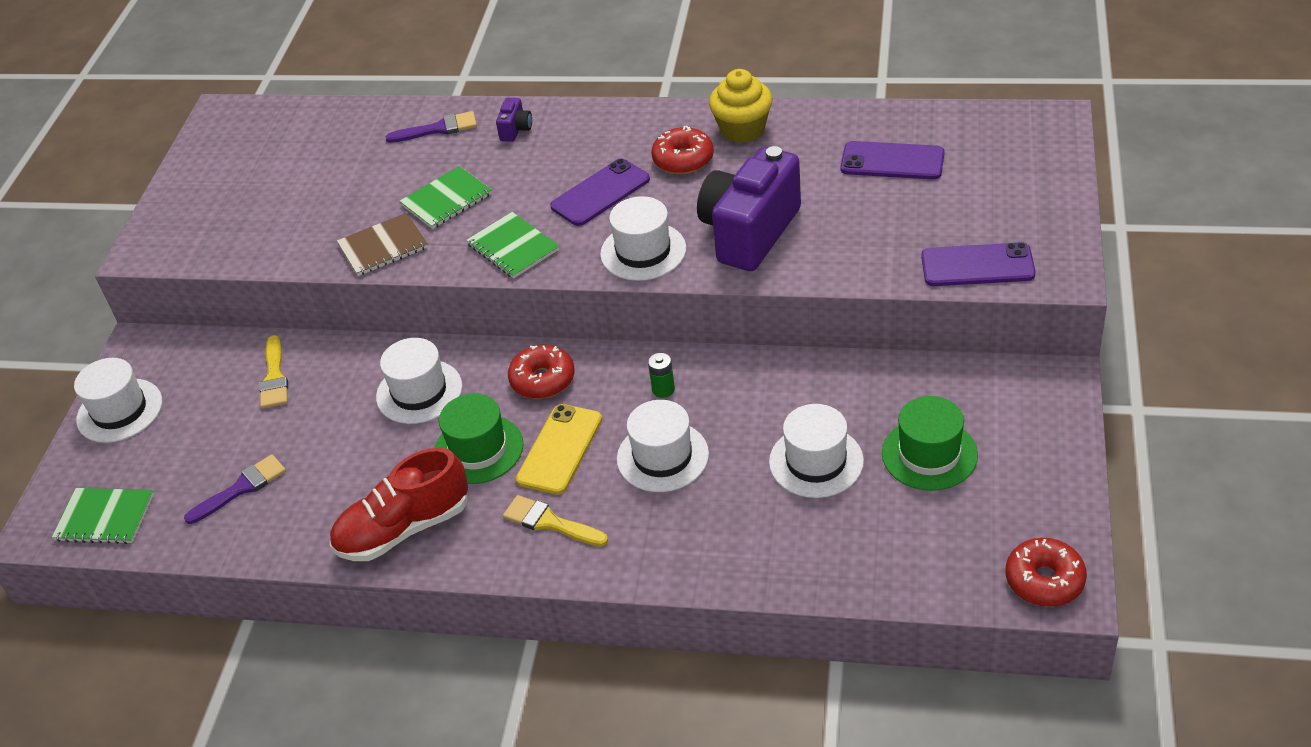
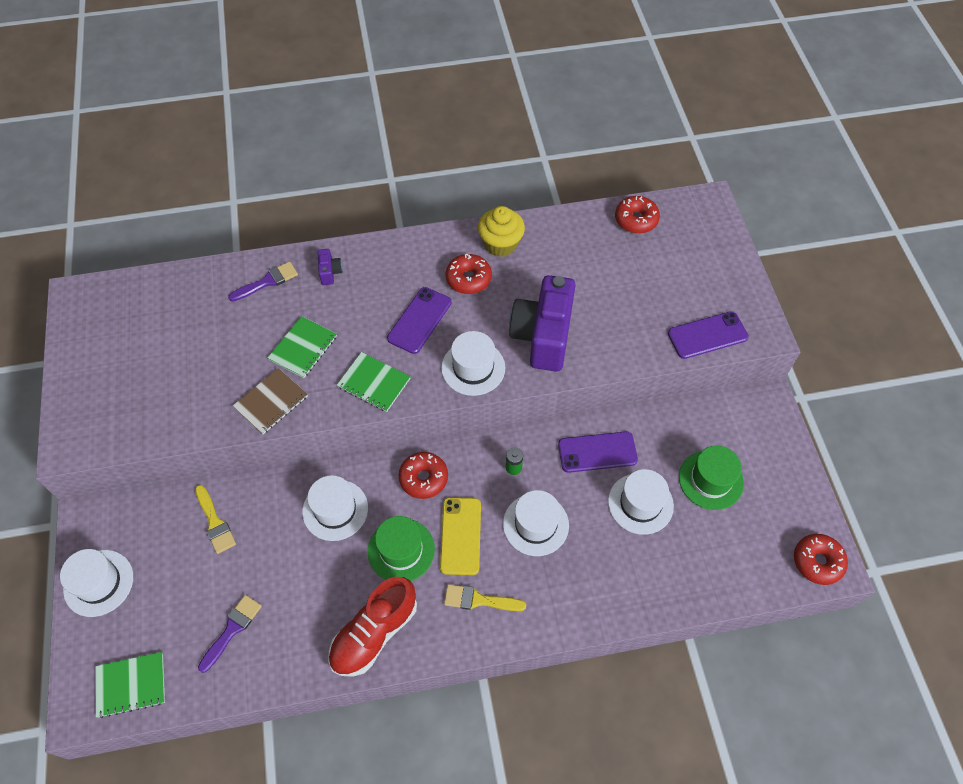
camera: 25 degrees left, 15 degrees up
(892, 161) = (616, 255): purple phone -> purple phone (597, 452)
(938, 127) = (636, 220): none -> red donut

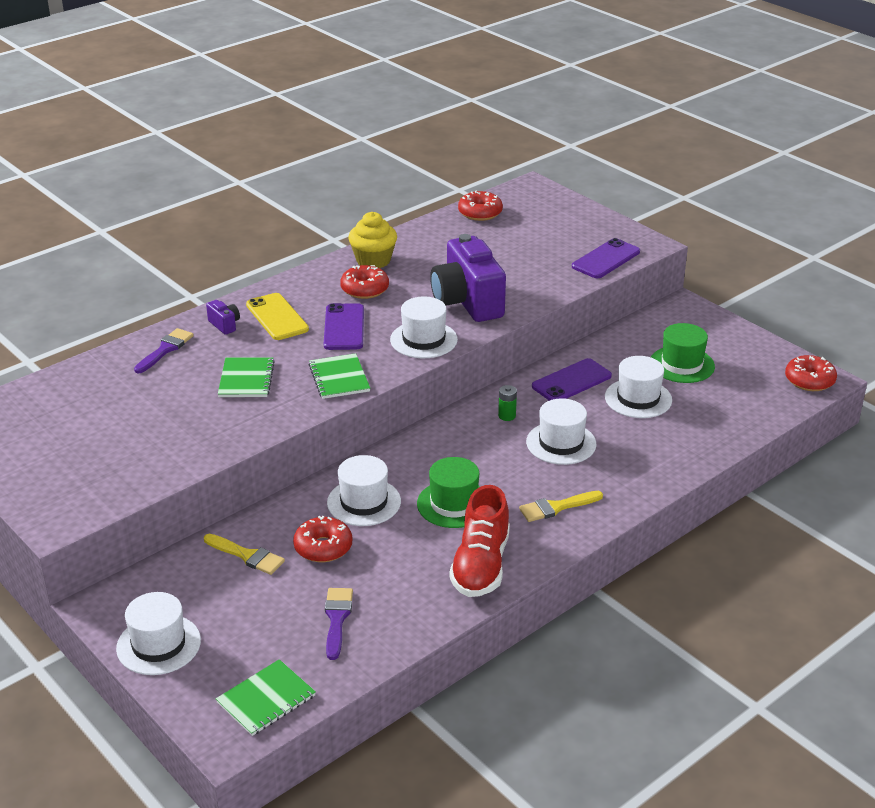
camera: 30 degrees left, 25 degrees down
(271, 402) = (248, 422): brown notebook -> none
(374, 383) = (339, 378): green notebook -> green notebook turned 75 degrees clockwise
(423, 478) = (430, 452): red donut -> red donut (323, 547)
(460, 536) = (500, 474): yellow phone -> yellow phone (277, 317)

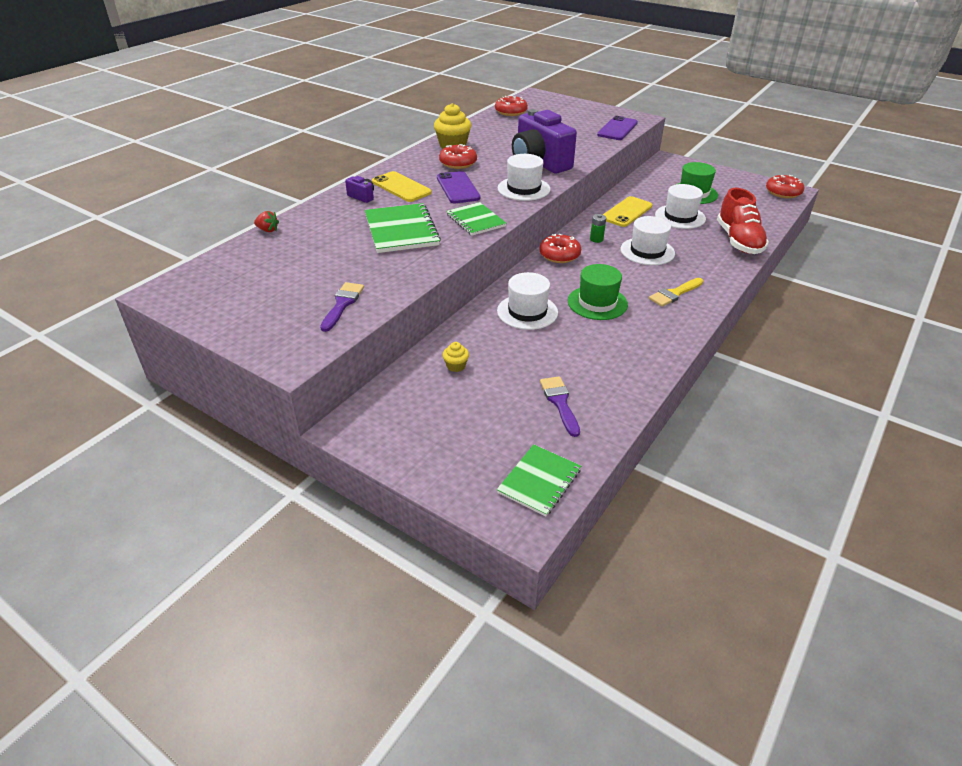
camera: 15 degrees left, 5 degrees up
(99, 357) = (268, 230): none -> red strawberry
(158, 644) = (417, 452): white hat -> none
(165, 349) = (322, 218): purple brush -> purple brush (342, 304)
(246, 379) = (401, 230): green notebook -> green notebook, size x1.52
(247, 556) = (456, 366): yellow brush -> yellow cupcake
(323, 547) = (515, 349): red donut -> red donut (559, 255)
(481, 565) = (647, 343): red shoe -> red shoe (738, 241)
(571, 381) = (626, 212): purple phone -> yellow phone

